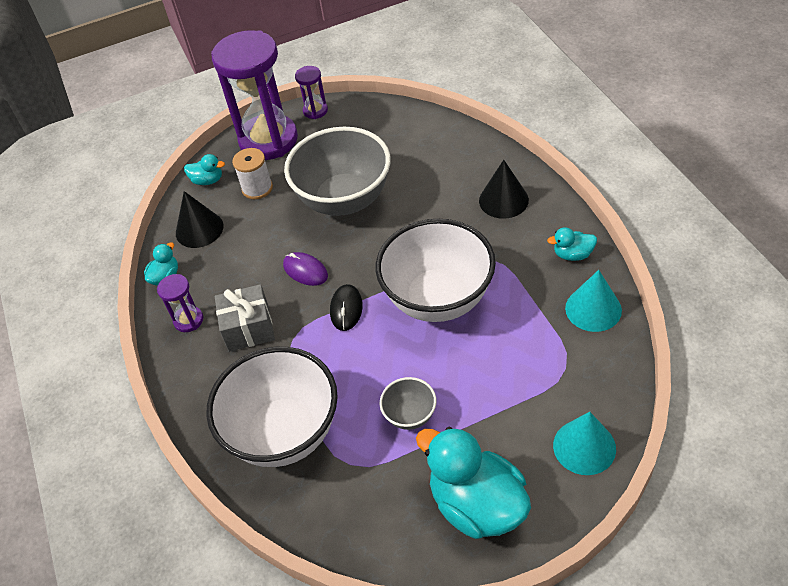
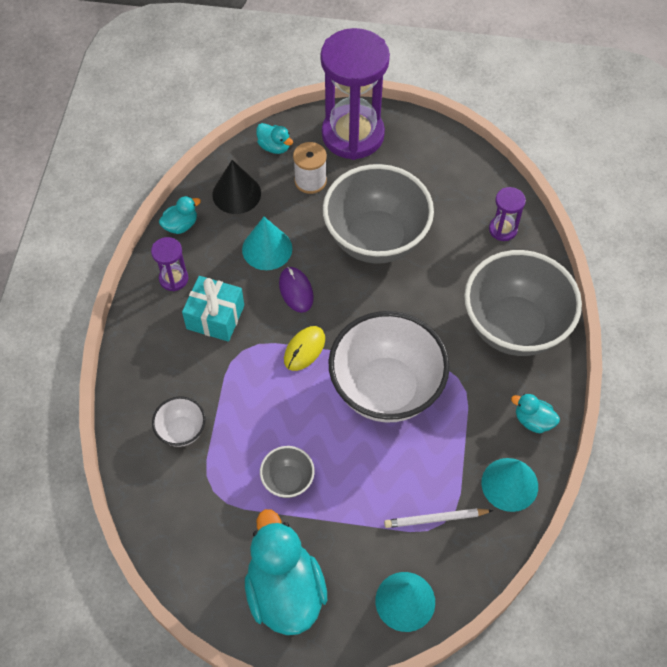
camera: 25 degrees right, 10 degrees up
(248, 328) = (215, 317): grey gift -> turquoise gift
(256, 254) = (267, 249): none -> turquoise cone
(284, 433) = (182, 431): white bowl -> white bowl, size x0.44
(315, 111) = (415, 127): purple hourglass -> purple hourglass (503, 229)
(346, 309) = (304, 349): black mouse -> yellow mouse
(503, 200) = (514, 327): black cone -> grey bowl
(557, 369) = (435, 519): none -> white pencil

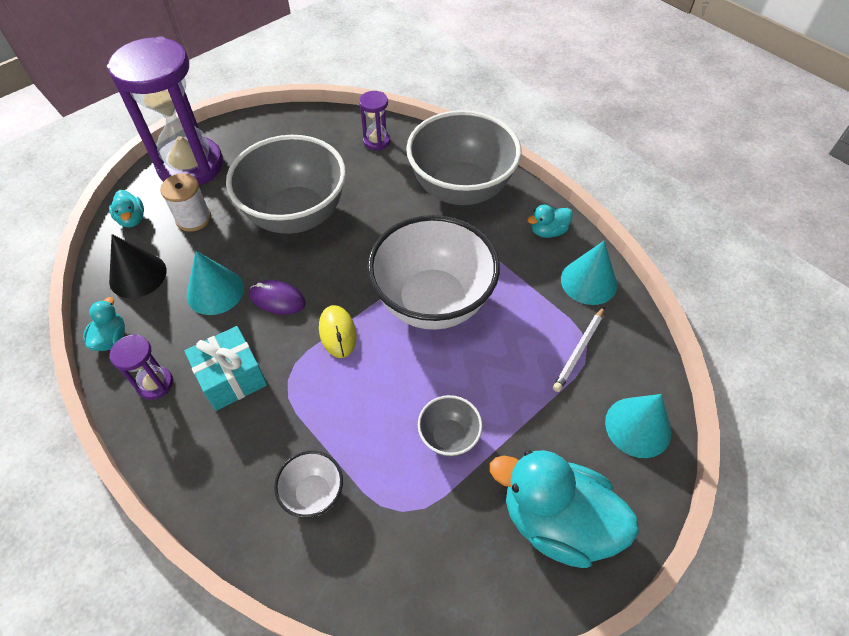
camera: 50 degrees left, 5 degrees down
(274, 147) = (132, 219): turquoise duck -> turquoise duck turned 75 degrees clockwise

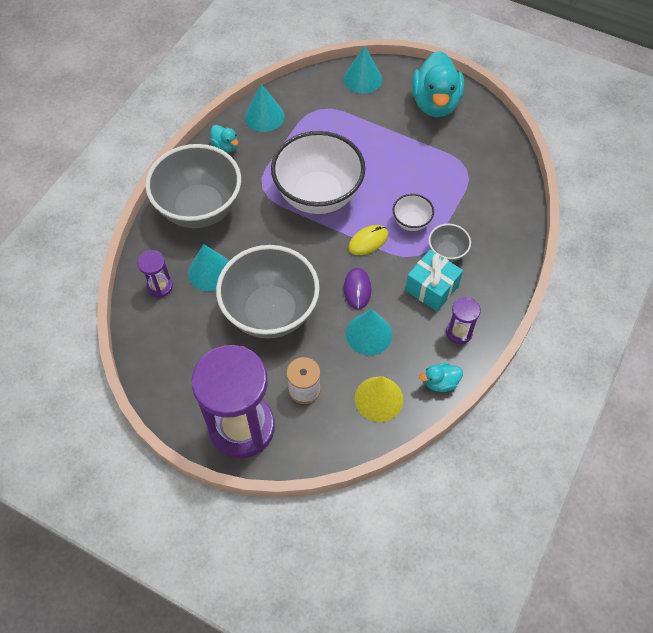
camera: 110 degrees left, 5 degrees up
(132, 219) = (324, 440): turquoise duck -> none
(138, 275) = (378, 398): black cone -> yellow cone
(313, 493) = (480, 212): white bowl -> white bowl (411, 222)
(373, 180) = (210, 272): none -> turquoise cone
(448, 437) = (412, 160): grey bowl -> grey bowl (447, 252)
(579, 351) = (323, 112): white pencil -> none

